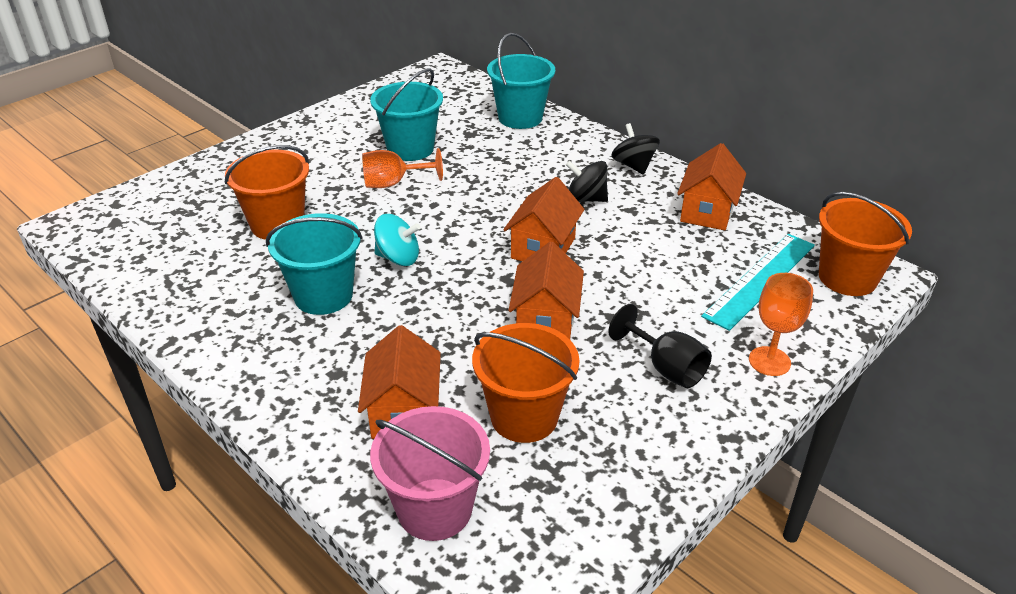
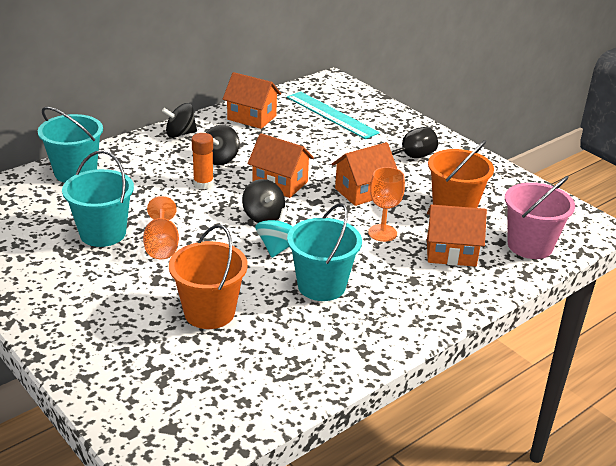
camera: 85 degrees left, 5 degrees down
(463, 242) = (263, 216): none -> black spinning top
(524, 194) = (203, 184): none -> orange glue stick
(545, 320) = (363, 192): orange house -> orange house turned 45 degrees counterclockwise
(769, 361) = (406, 126): orange goblet -> orange goblet (382, 233)
(847, 278) = (334, 90): orange bucket -> none

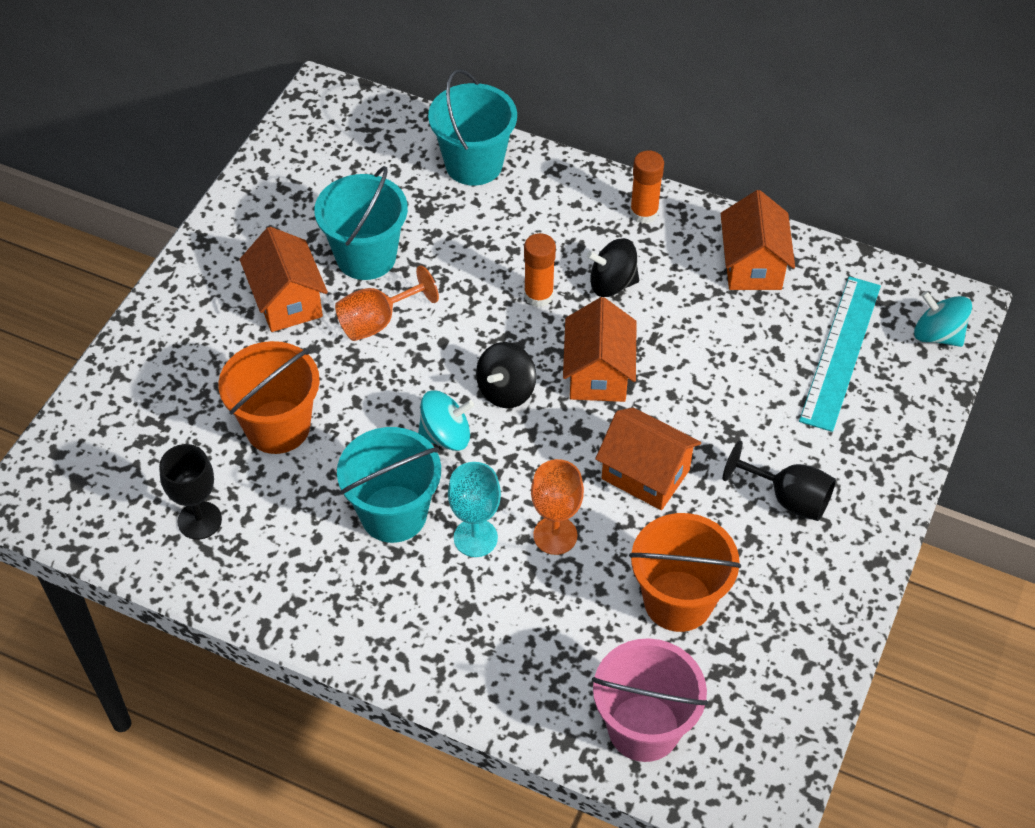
camera: 65 degrees right, 20 degrees up
(180, 134) = (644, 213): black spinning top -> orange glue stick
(260, 372) = (199, 520): none -> black goblet
(344, 90) = (937, 335): none -> turquoise spinning top
(363, 261) = (475, 538): none -> turquoise goblet
(451, 253) = (559, 633): orange house -> orange house (287, 301)

